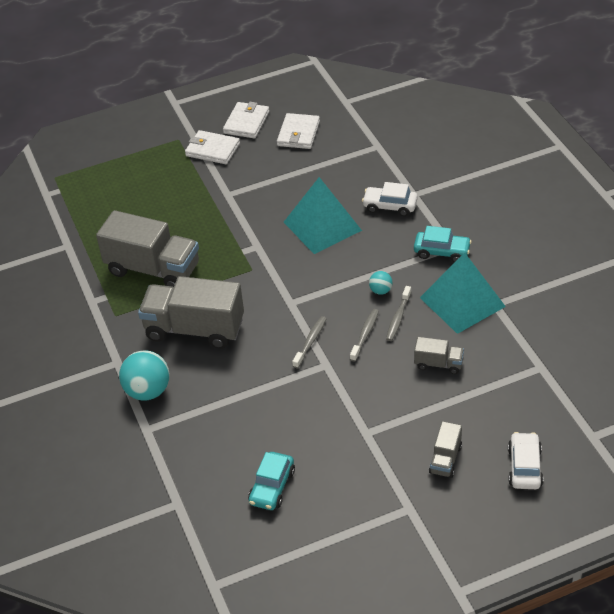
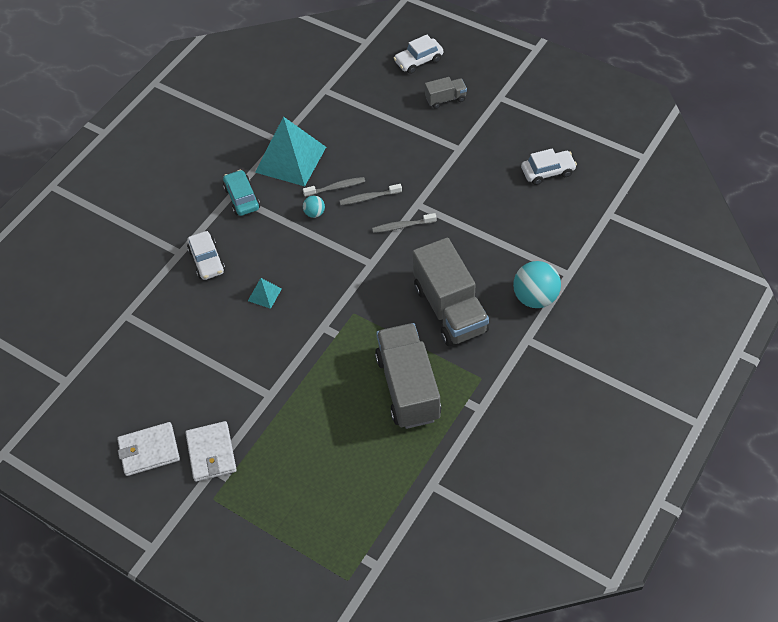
camera: 125 degrees left, 10 degrees up
(272, 487) = (548, 172): turquoise car -> white car
(298, 134) = (142, 391): white wallet -> none
(322, 226) = (264, 294): turquoise pyramid -> turquoise pyramid, size x0.44
(438, 364) = (364, 142): grey truck -> none

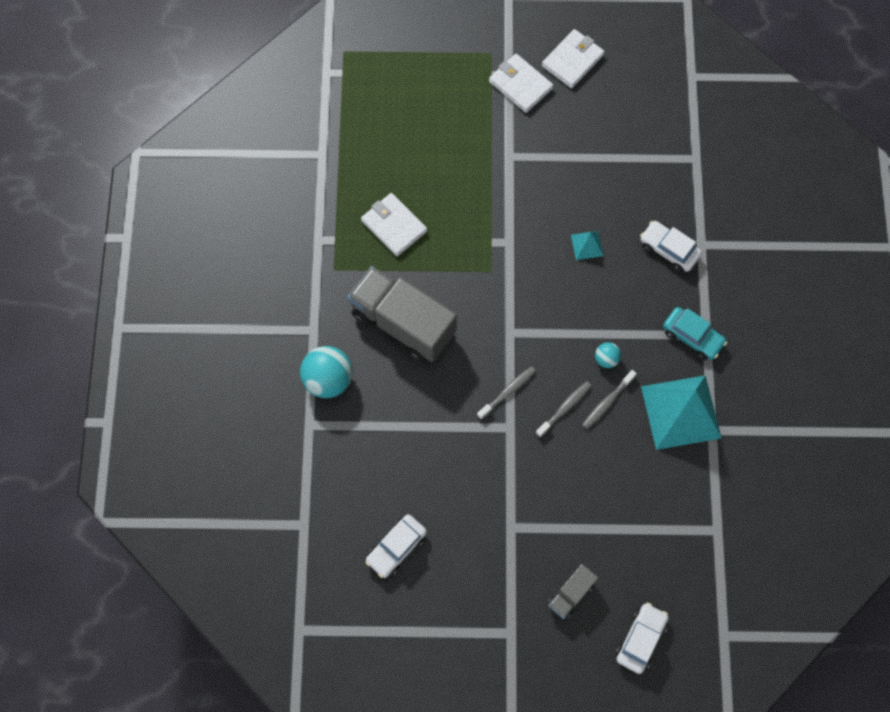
camera: 145 degrees right, 15 degrees up
(408, 387) = (394, 226): grey truck -> white wallet

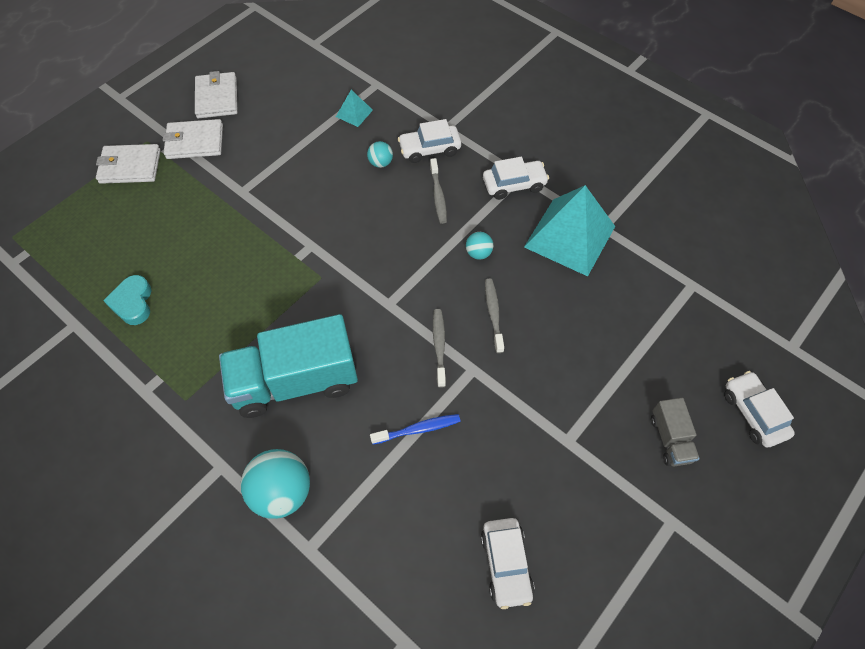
camera: 50 degrees left, 10 degrees down
(367, 173) = (133, 303): none -> turquoise heart
(394, 226) = (202, 319): white wallet -> white wallet (130, 166)
(403, 323) = (295, 381): grey truck -> turquoise truck
(437, 426) = (418, 429): none -> blue toothbrush
(587, 245) = (370, 196): turquoise pyramid -> turquoise pyramid (354, 113)
(607, 402) = (516, 280): grey toothbrush -> grey toothbrush (438, 195)
(622, 226) = (380, 163): none -> turquoise ball
(692, 337) = (514, 185): turquoise car -> white car

